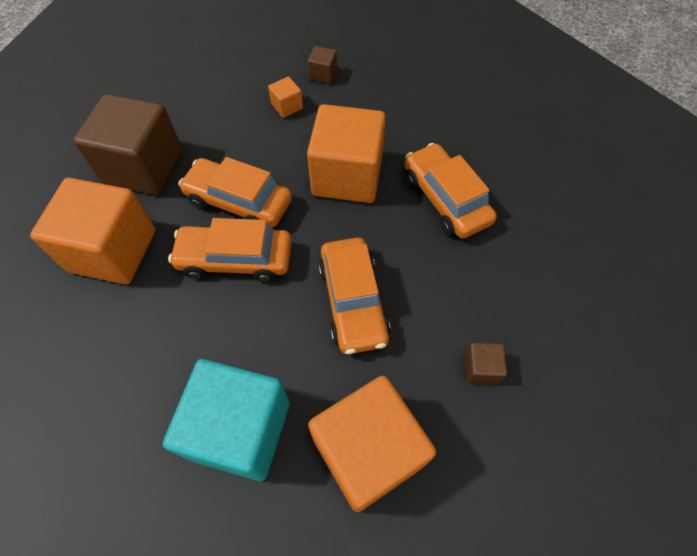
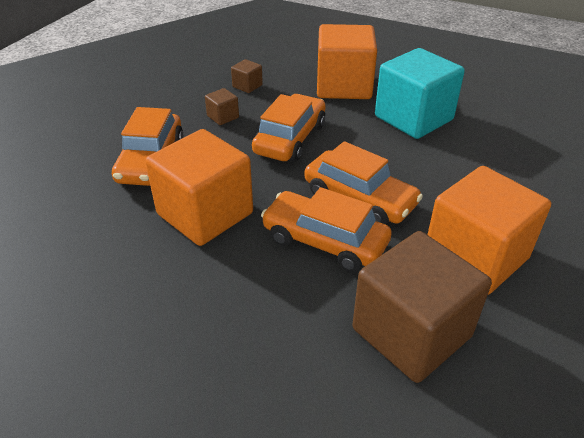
camera: 145 degrees left, 20 degrees down
(239, 202) = (325, 241): orange car -> orange car turned 150 degrees clockwise
(287, 106) = (185, 320): orange cube -> none
(323, 74) = (96, 342): brown cube -> brown cube (223, 117)

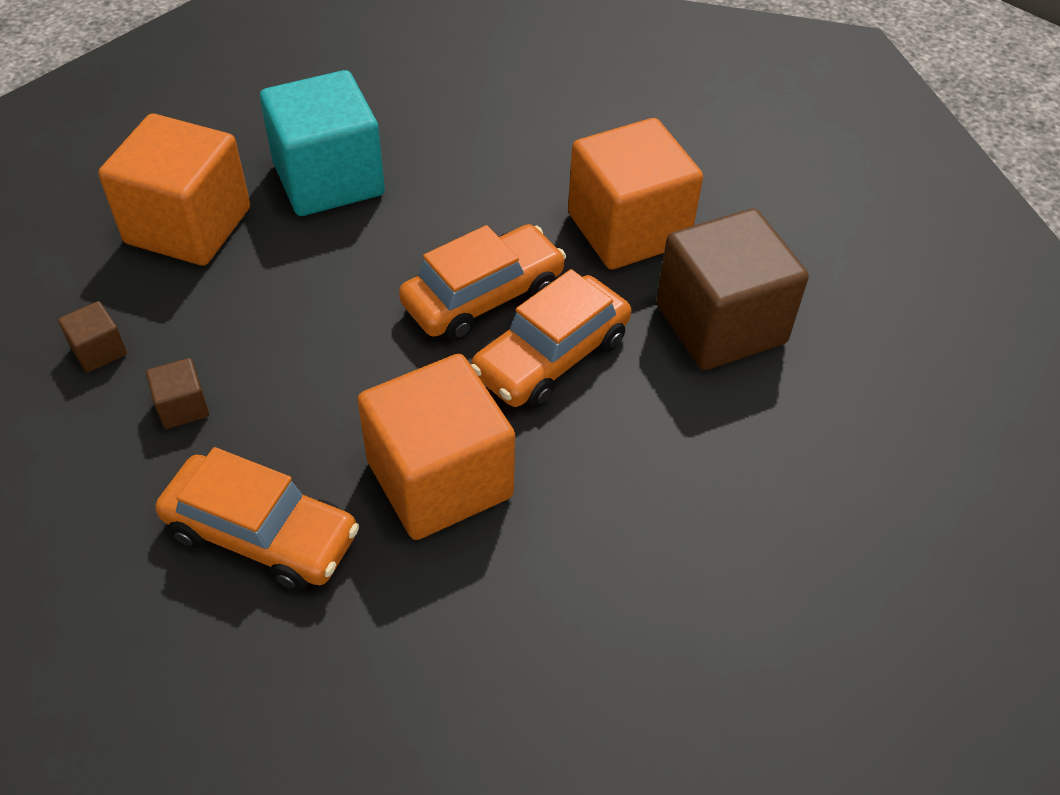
camera: 75 degrees left, 10 degrees up
(290, 139) = (301, 332): orange car -> none

